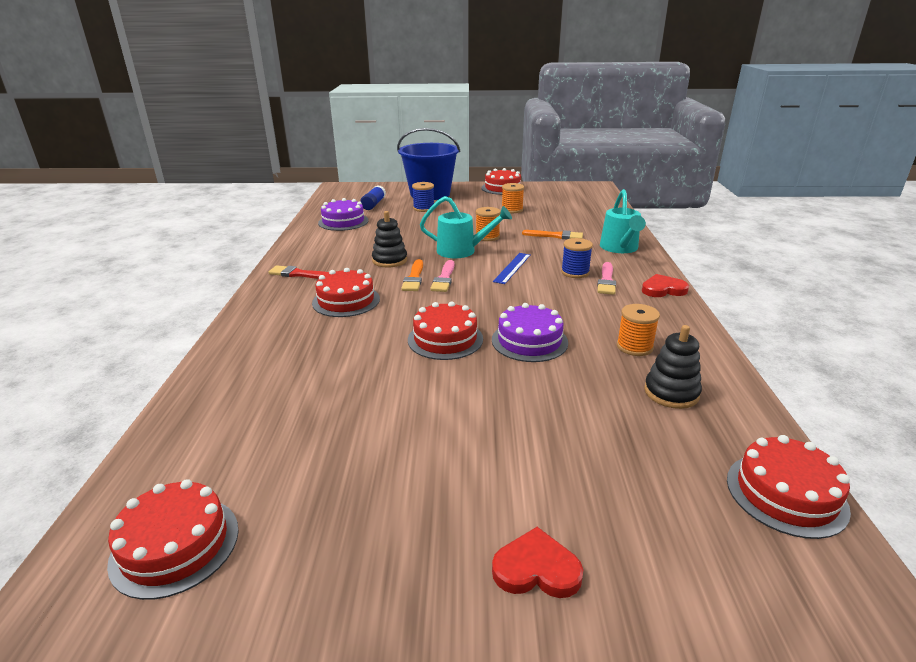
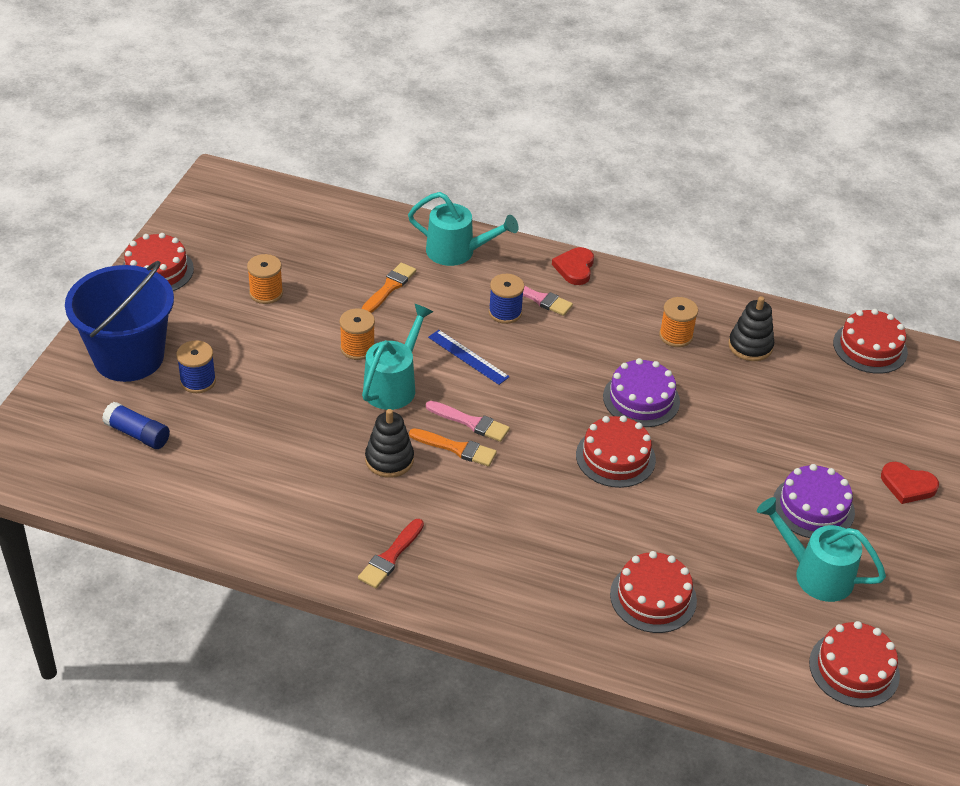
camera: 75 degrees left, 15 degrees up
(333, 488) = (815, 573): none -> turquoise watering can
(343, 222) = (202, 483): purple cake -> purple cake (813, 507)
(346, 301) = (493, 520): red cake -> red cake (653, 597)
(536, 569) = (907, 485): red heart -> red heart turned 90 degrees counterclockwise

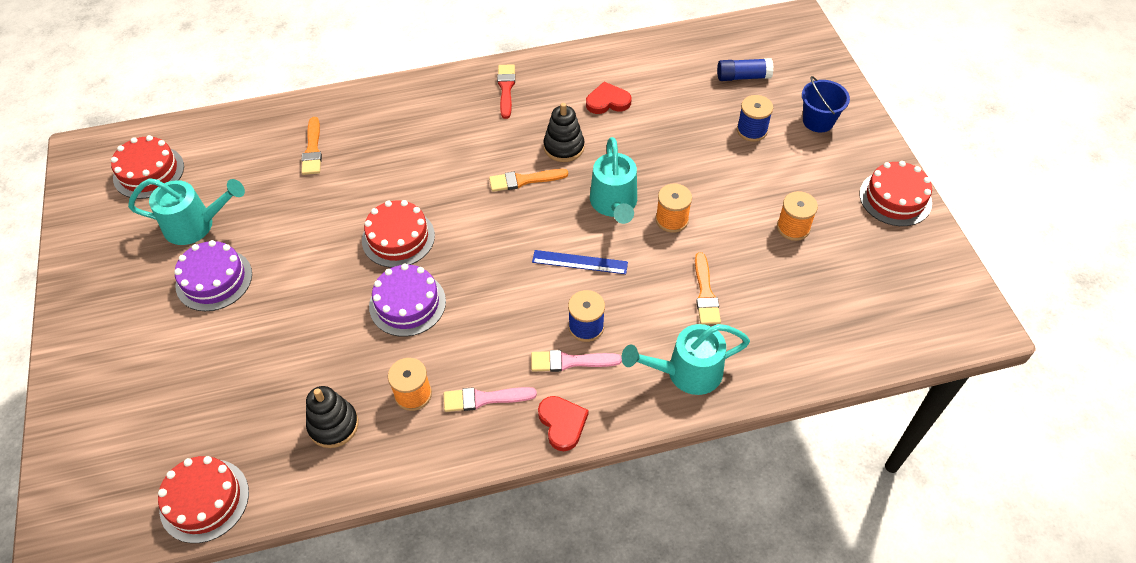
camera: 150 degrees right, 10 degrees up
(128, 357) = (818, 121): blue bucket -> blue bucket, size x0.51
(470, 422) = (530, 206): pink brush -> pink brush (484, 399)
(653, 597) = (312, 150): red cake -> orange brush
(907, 485) = (132, 346): red heart -> red heart (607, 101)

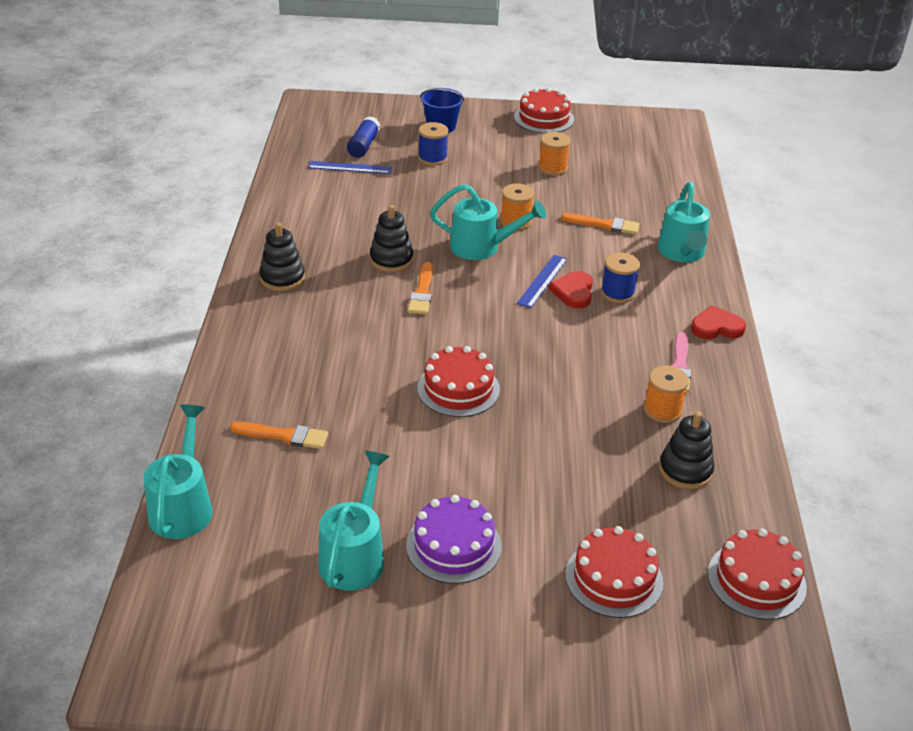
camera: 75 degrees left, 15 degrees down
(149, 172) = (229, 598): red cake -> red cake (614, 578)
(230, 122) = (183, 506): none -> turquoise watering can
(407, 304) = (550, 396): purple cake -> none
(506, 89) = (282, 278): red brush -> black stacking toy
(570, 361) = (653, 309): pink brush -> none
(607, 101) = (345, 221): red heart -> red heart (573, 292)
(698, 79) = (350, 167): none -> blue ruler

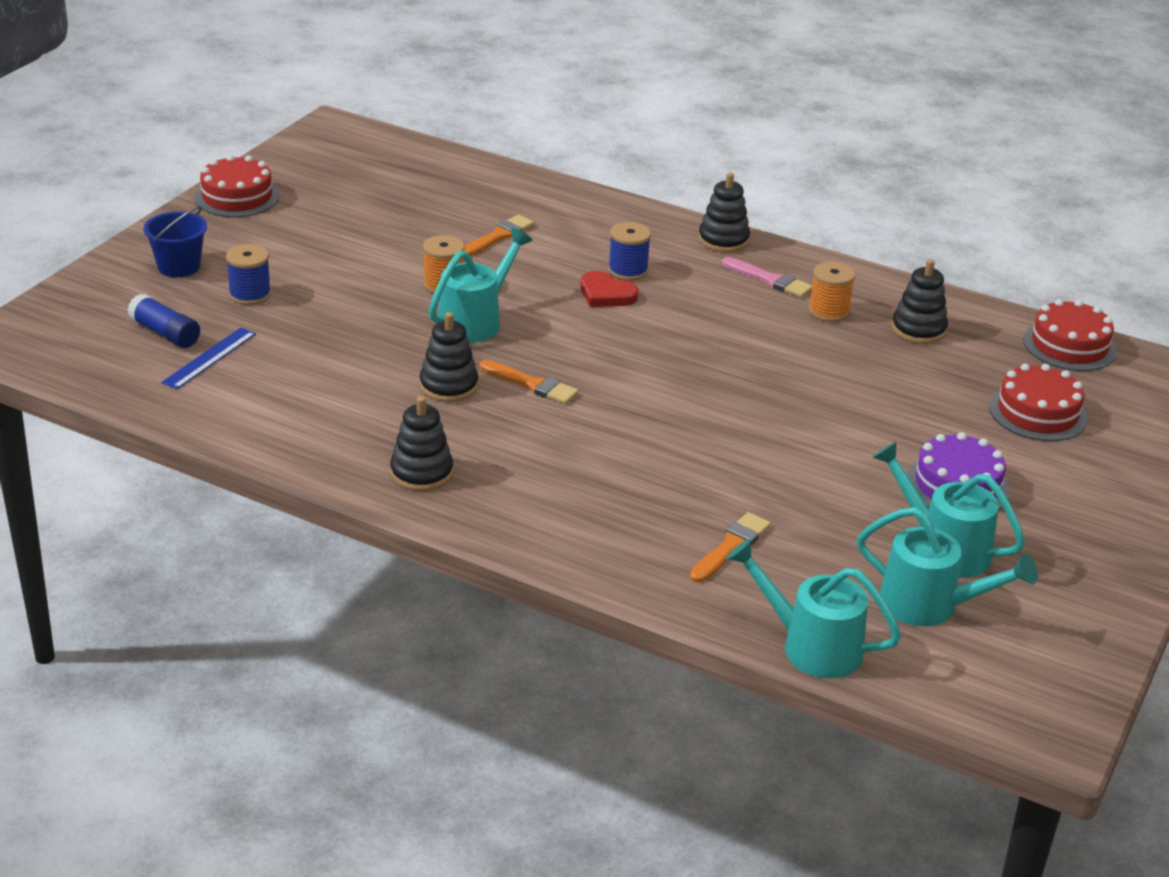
camera: 65 degrees left, 5 degrees down
(458, 389) = (722, 413): red cake -> none
(542, 281) = (572, 305): blue ruler -> none
(553, 168) = (354, 227): orange spool -> none
(682, 253) = (588, 213): turquoise watering can -> turquoise watering can (930, 606)
(716, 327) = (723, 240): red heart -> black stacking toy

